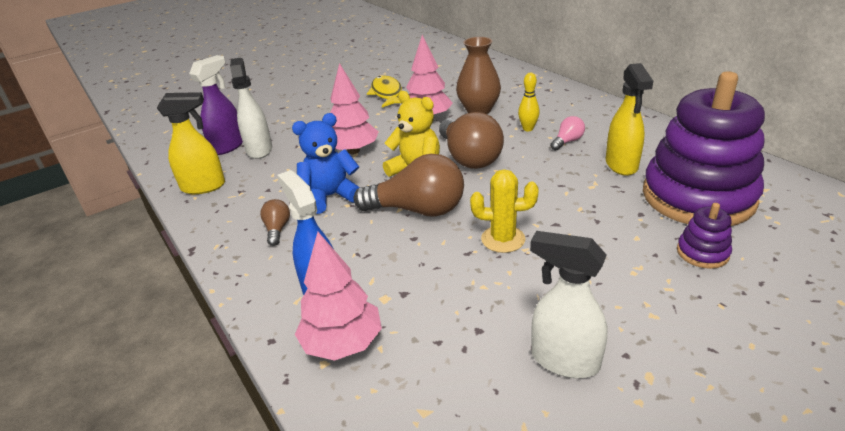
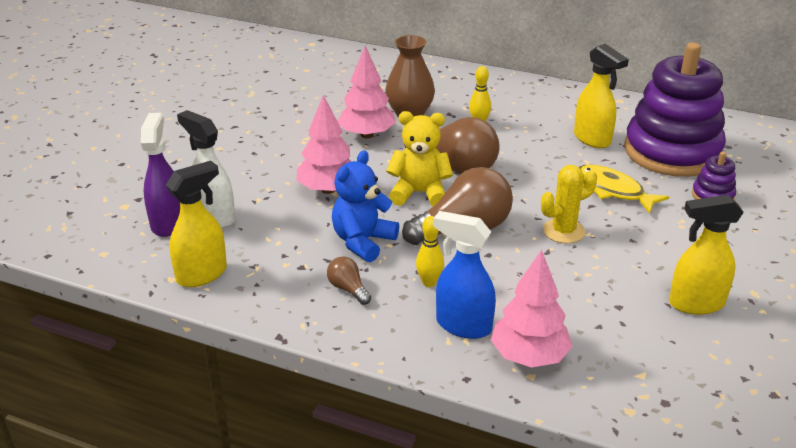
camera: 35 degrees left, 0 degrees up
(339, 245) = (429, 282): none -> yellow bowling pin
(387, 93) = (286, 116): yellow fish -> yellow fish (613, 190)
(564, 360) = (695, 304): white spray bottle -> yellow spray bottle
(567, 141) = (527, 128): pink light bulb -> none

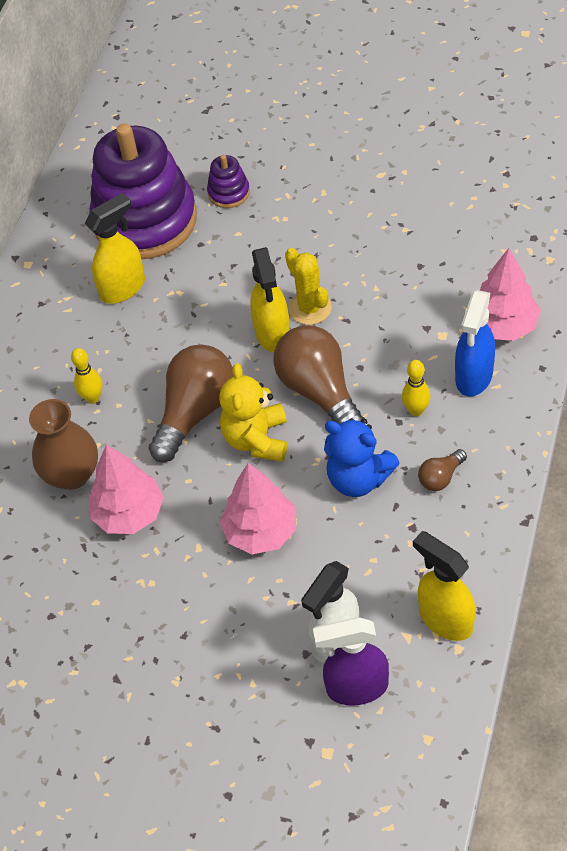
camera: 90 degrees left, 20 degrees up
(613, 190) = (229, 269): yellow fish -> none
(695, 304) = (405, 213): yellow spray bottle -> yellow spray bottle (272, 334)

